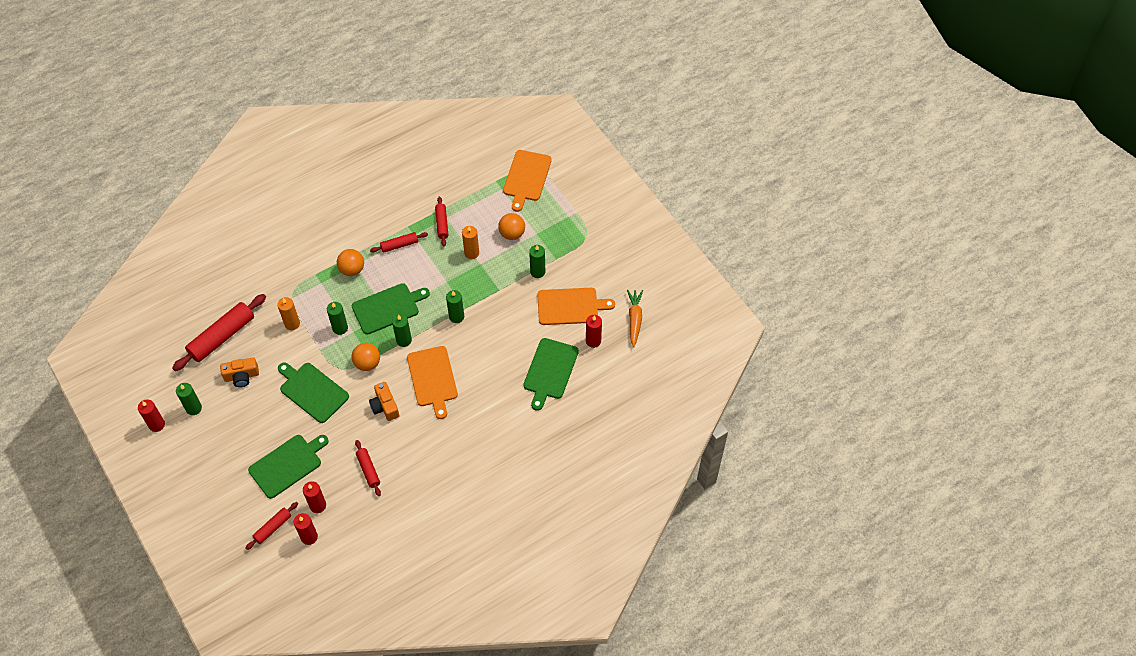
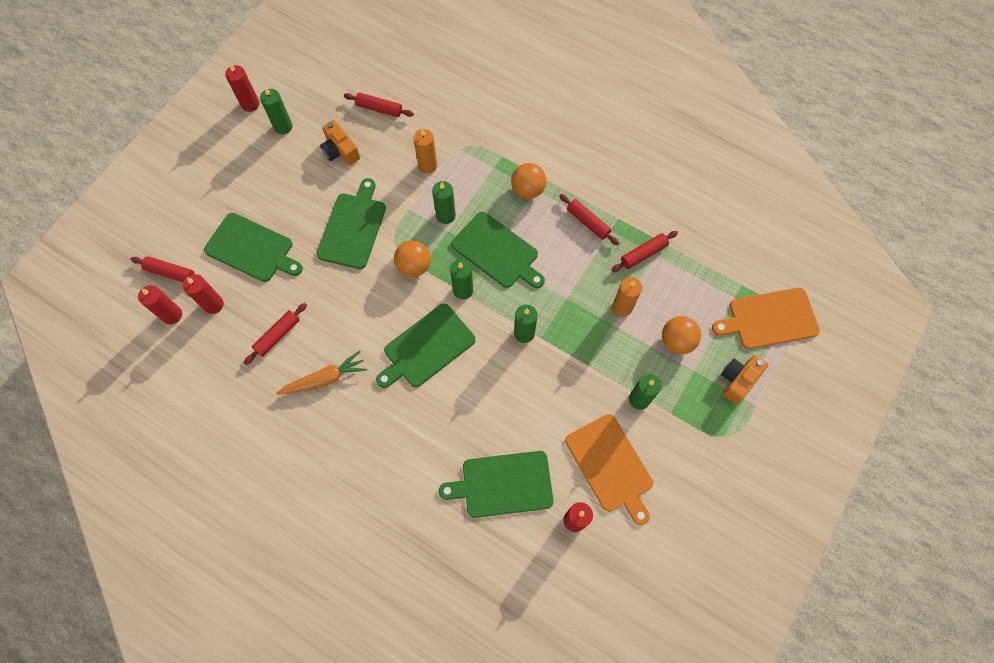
camera: 65 degrees right, 10 degrees up
(222, 337) = (379, 109): red rolling pin -> red rolling pin, size x0.53
(385, 406) = (367, 312): orange camera -> orange camera (738, 380)
(432, 379) = (426, 347): orange cutting board -> green cutting board
(634, 319) = (635, 562): orange carrot -> orange carrot (325, 379)

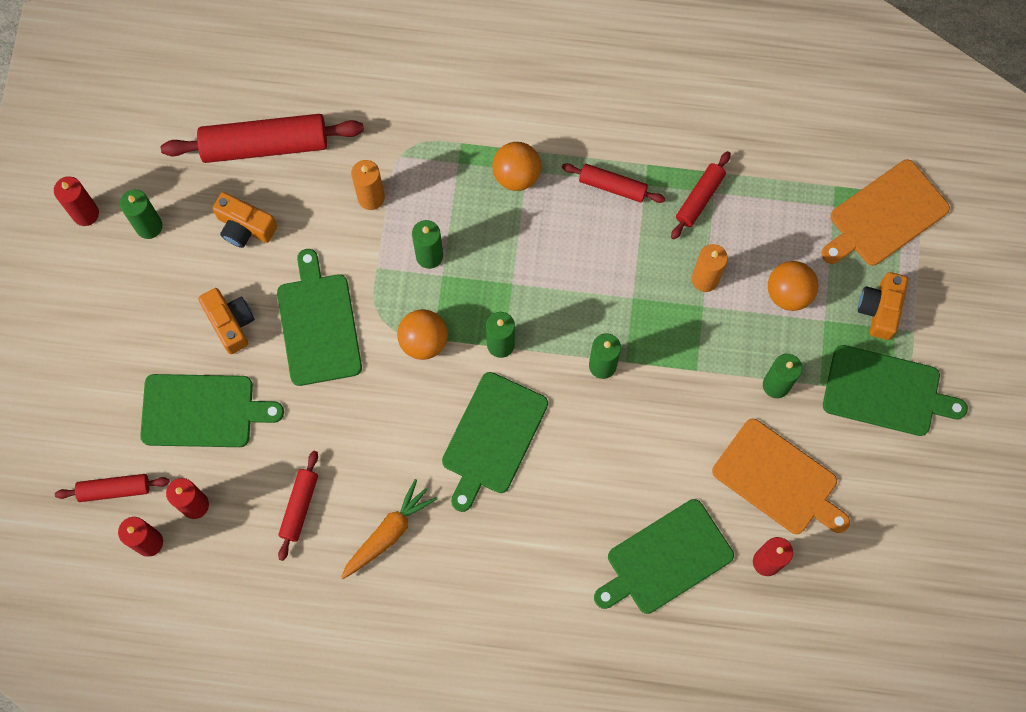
camera: 25 degrees left, 5 degrees up
(299, 203) = (230, 323): none -> orange camera
(379, 109) = (265, 145): red rolling pin -> red rolling pin, size x1.87
(497, 252) = (518, 275): green cutting board -> green cutting board (886, 392)

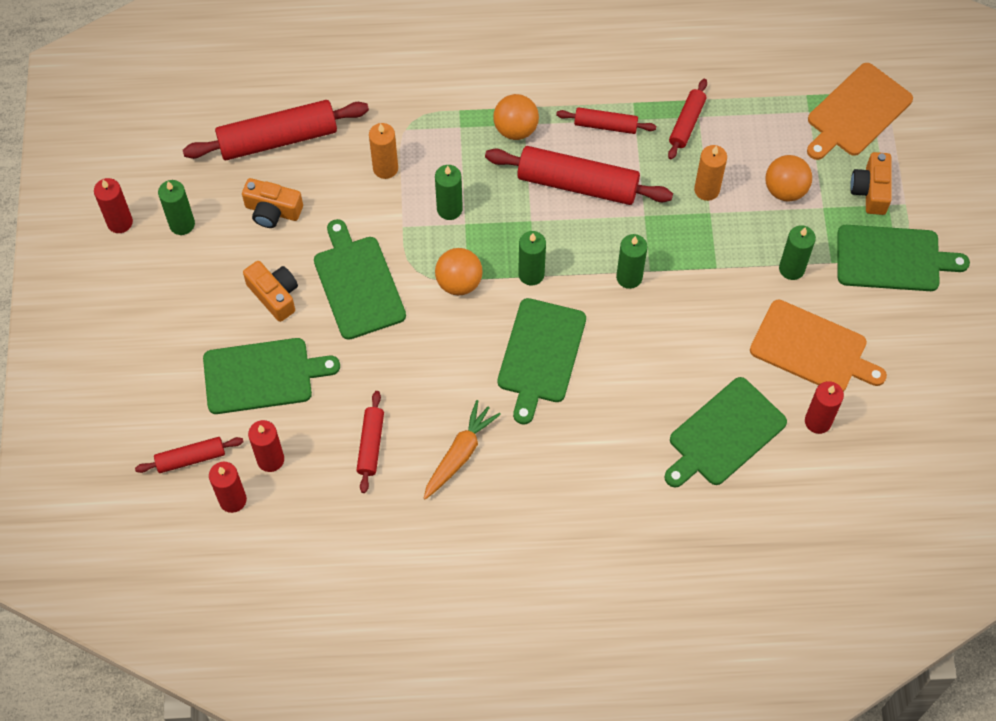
camera: 10 degrees left, 10 degrees down
(569, 249) = (577, 184): none -> red rolling pin

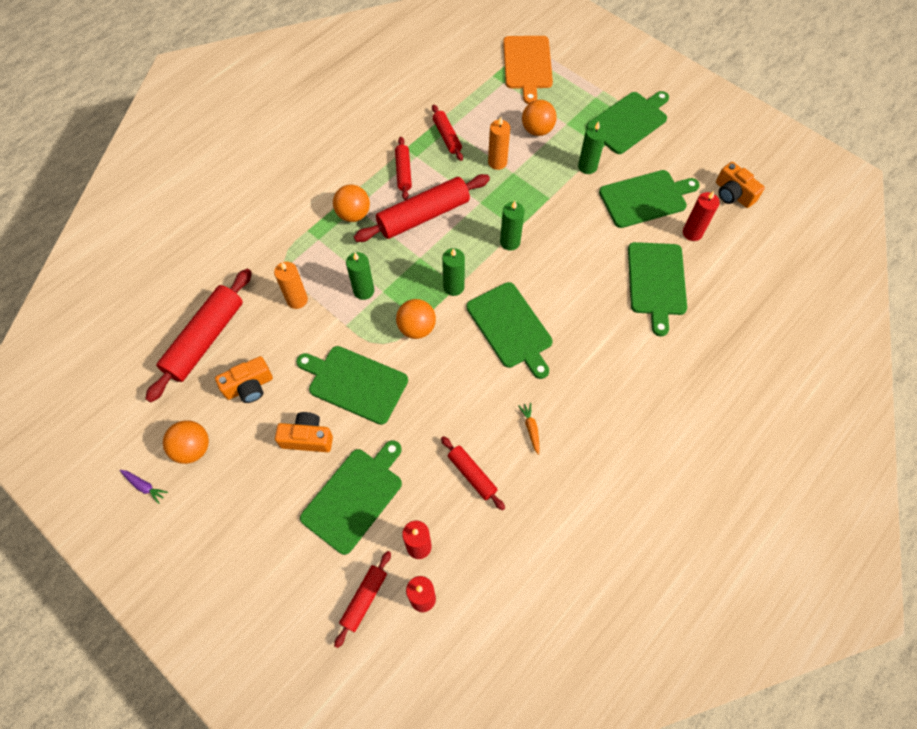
camera: 45 degrees left, 0 degrees up
(120, 222) = (144, 486): red candle -> purple carrot
(182, 224) = (193, 448): green candle -> orange ball
(459, 454) = (531, 429): orange carrot -> orange carrot, size x0.55
(605, 125) = (403, 172): red rolling pin -> red rolling pin turned 60 degrees counterclockwise
(812, 349) = (645, 198): orange cutting board -> green cutting board
(870, 190) = (579, 97): orange camera -> orange camera (733, 194)

